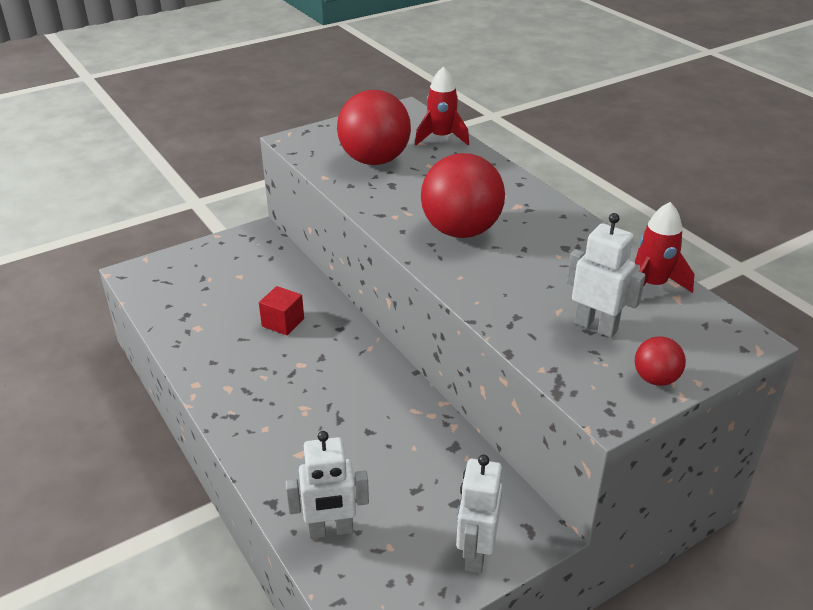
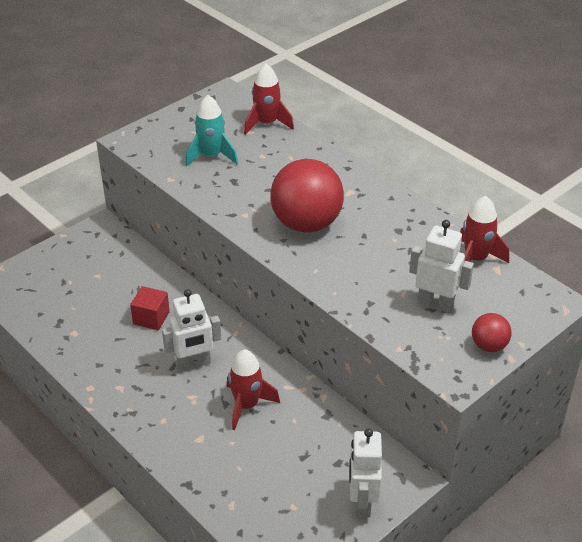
camera: 10 degrees left, 5 degrees up
(330, 530) = (242, 500): white robot -> white robot (194, 363)
(363, 424) = (247, 405): none -> red rocket
(374, 160) = (211, 156): red ball -> turquoise rocket

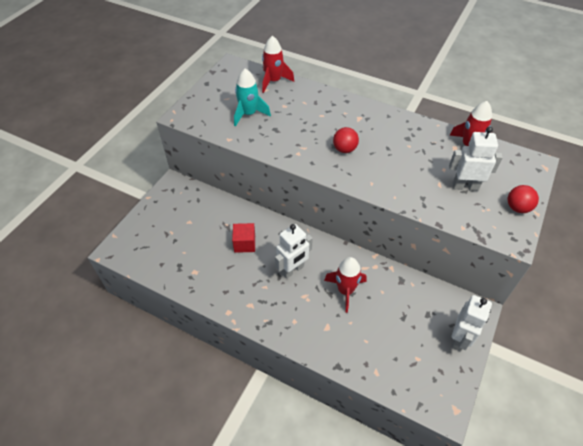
camera: 20 degrees left, 10 degrees up
(306, 224) = (344, 149): red ball -> red ball, size x0.47
(362, 502) = (459, 339): white robot -> white robot turned 135 degrees counterclockwise

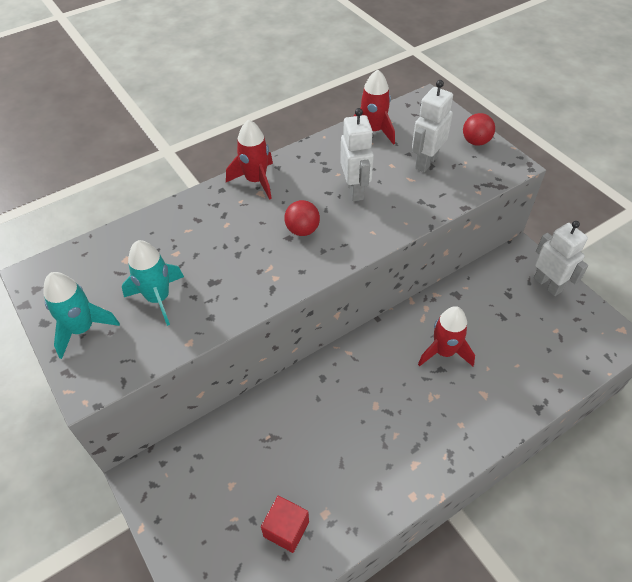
camera: 60 degrees left, 0 degrees up
(211, 97) = (82, 329): none -> turquoise rocket
(244, 244) = (315, 428): red cube -> red cube (286, 529)
(273, 81) = (117, 243): red rocket -> red rocket (256, 181)
(293, 270) = (387, 391): white robot -> white robot (355, 190)

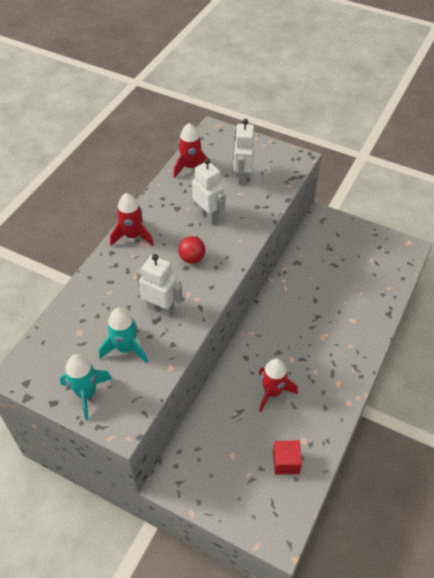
camera: 30 degrees left, 0 degrees up
(444, 352) = (313, 304): red rocket -> red rocket (272, 392)
(475, 142) = (265, 150): red ball -> none
(547, 284) = (350, 231): white robot -> white robot (161, 309)

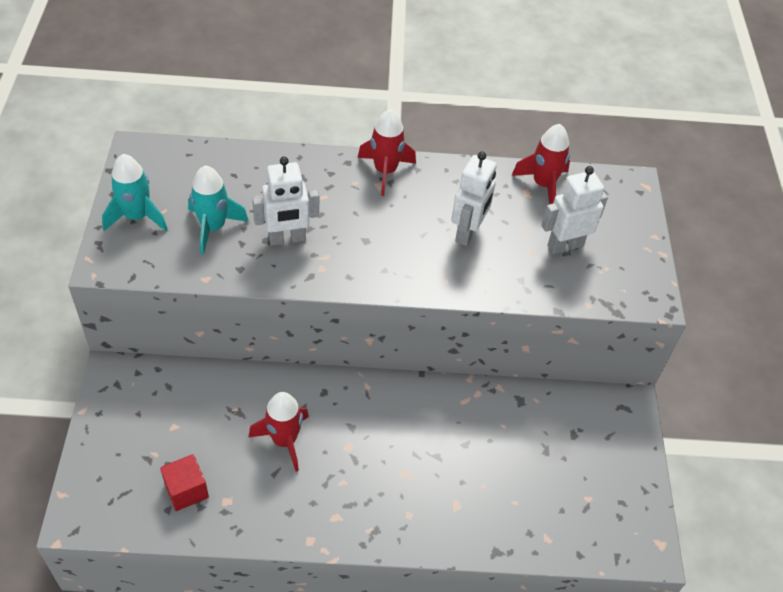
camera: 60 degrees right, 0 degrees up
(161, 309) = (287, 239): white robot -> white robot turned 75 degrees clockwise
(192, 258) = (384, 241): red ball -> none

